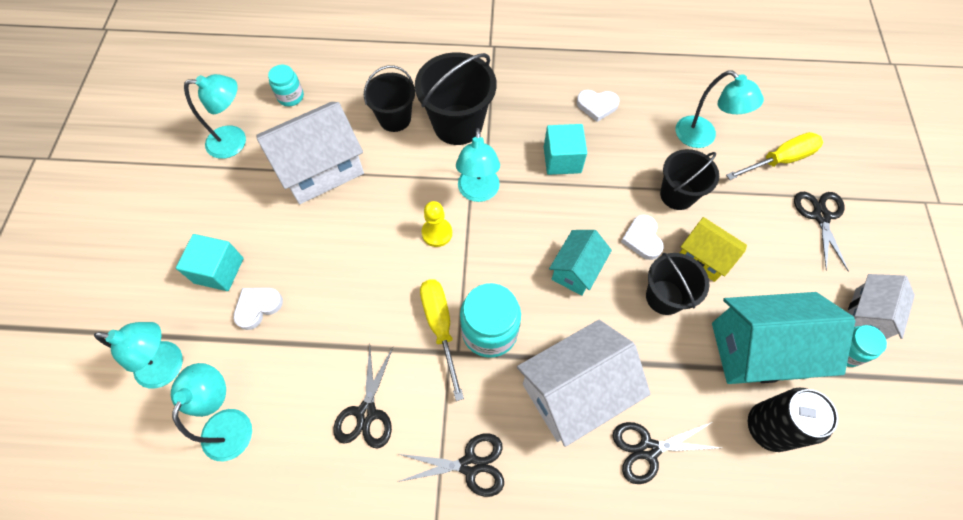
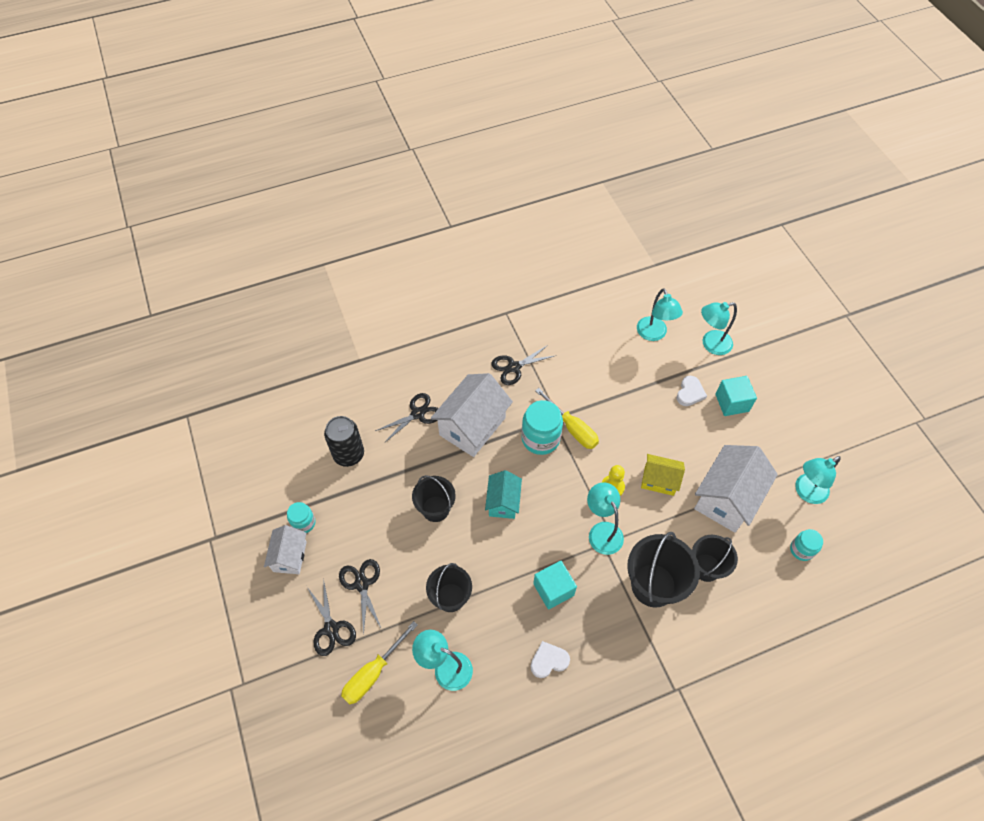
camera: 155 degrees right, 5 degrees down
(366, 413) = (585, 367): black scissors -> black scissors (362, 584)
(642, 239) = (465, 546): white heart -> none
(703, 257) = (416, 551): yellow house -> yellow house (659, 480)
(758, 350) = (363, 499): turquoise house -> none

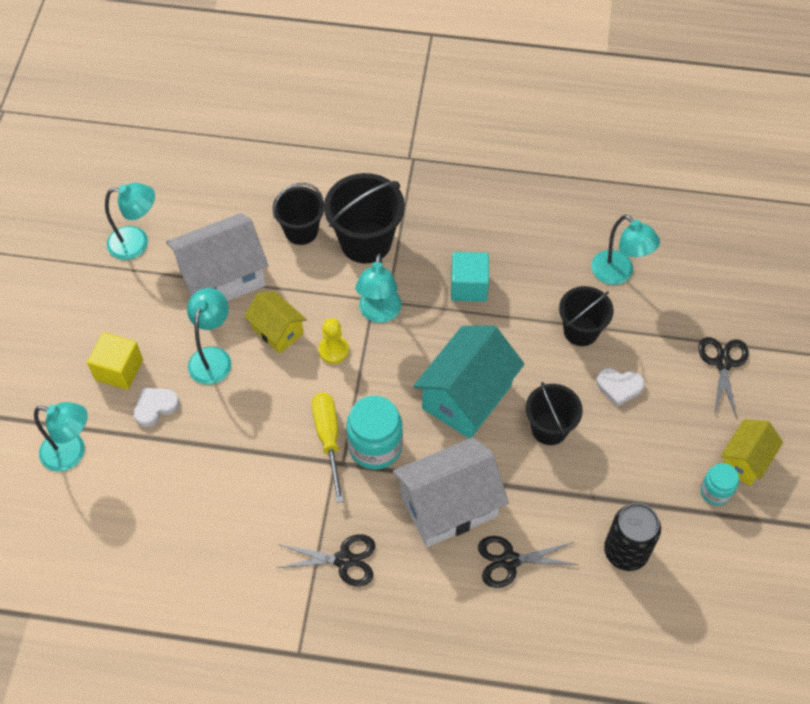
camera: 150 degrees left, 0 degrees up
(290, 556) = (745, 460): white house -> yellow house
(362, 584) = (672, 390): black scissors -> none
(373, 673) = (694, 303): yellow screwdriver -> none
(503, 502) = (467, 396): turquoise house -> turquoise house, size x1.74
(548, 661) = (513, 232): white heart -> white heart (619, 387)
(654, 334) = (128, 507): turquoise lamp -> turquoise lamp (213, 357)
(732, 403) = (119, 370): turquoise cube -> yellow cube
(801, 550) = (195, 200): turquoise jar -> none

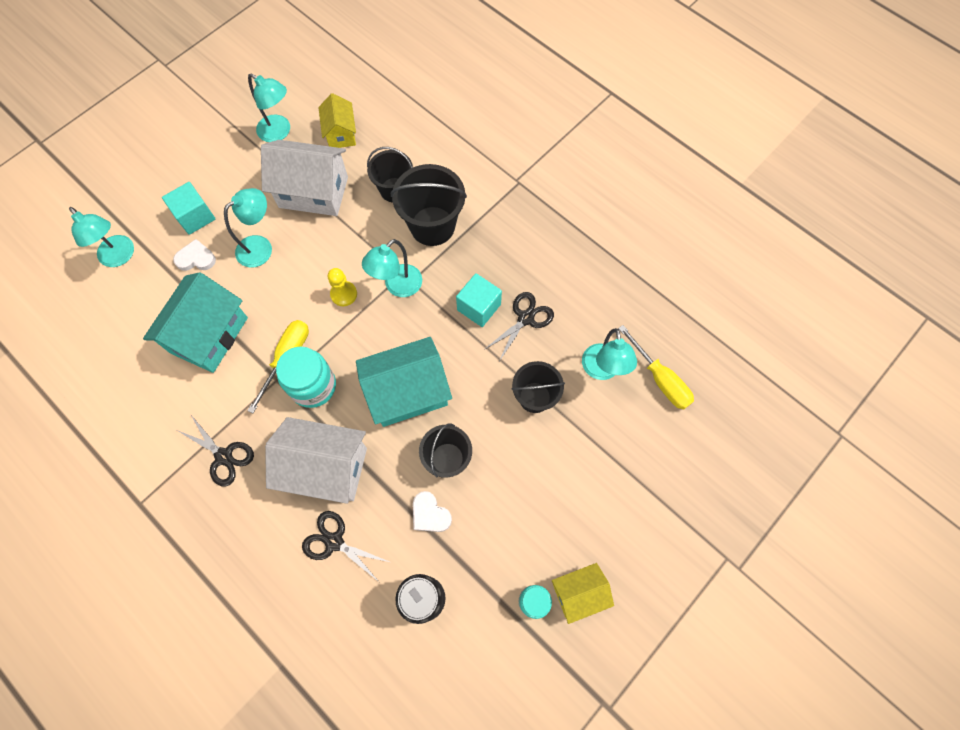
camera: 35 degrees right, 10 degrees up
(119, 370) = (195, 217): yellow cube -> turquoise cube
(233, 466) = (209, 335): none -> turquoise house
(277, 331) = (318, 255): yellow house -> yellow house (341, 134)
(619, 387) = (527, 462): white heart -> white heart (430, 514)
(671, 251) = (660, 379): none -> yellow screwdriver
(723, 363) = (627, 499): black scissors -> black scissors (526, 318)

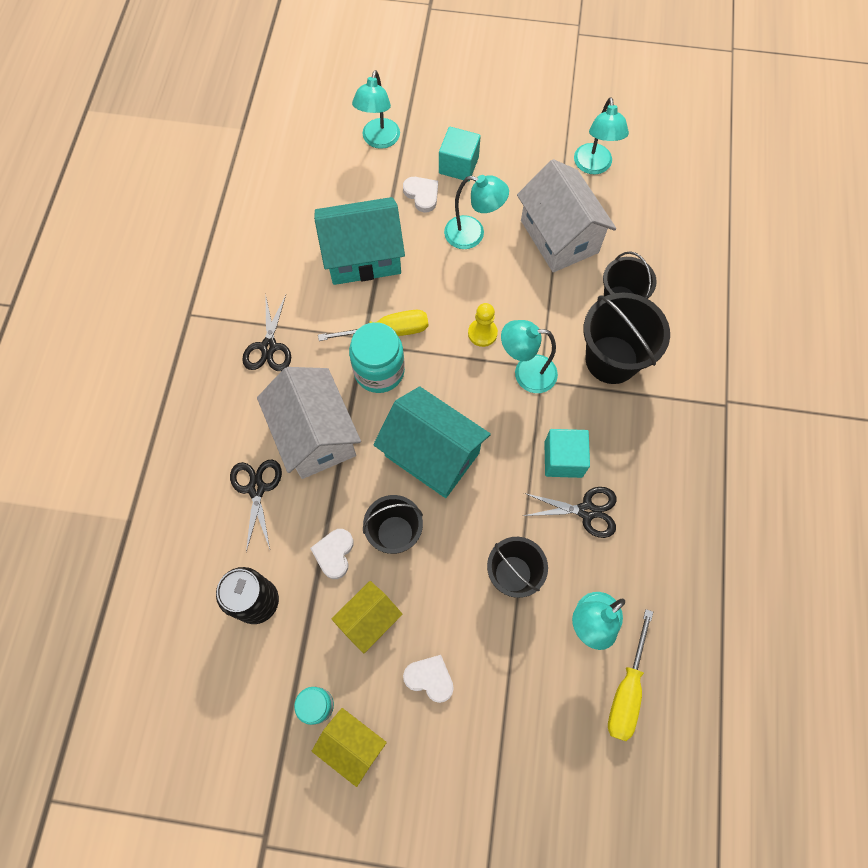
camera: 55 degrees right, 0 degrees up
(341, 134) = (637, 215): yellow house -> yellow house (369, 619)
(568, 504) = (430, 678): none -> white heart

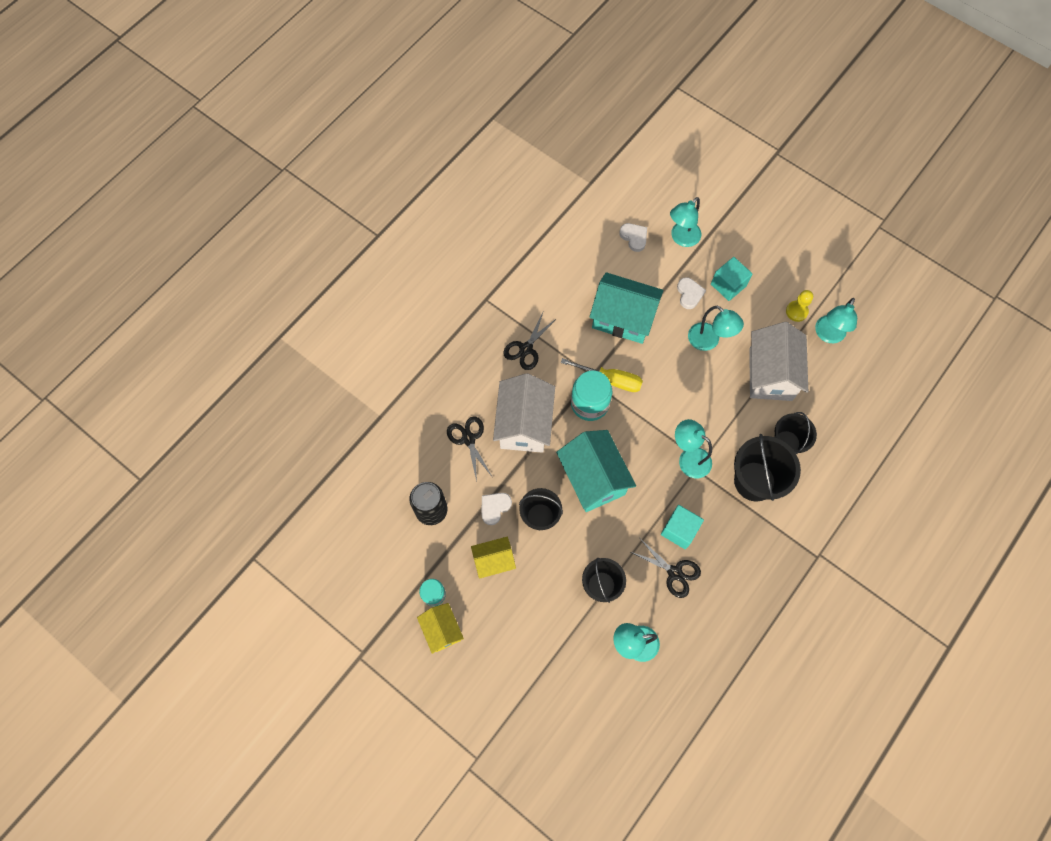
camera: 30 degrees right, 0 degrees up
(256, 488) = (468, 439): black scissors -> black scissors turned 45 degrees counterclockwise
(430, 678) = (511, 619): white heart -> white heart (634, 237)
(482, 333) = (674, 415): yellow pawn -> yellow pawn (796, 311)
(626, 690) = (632, 699): yellow screwdriver -> none

